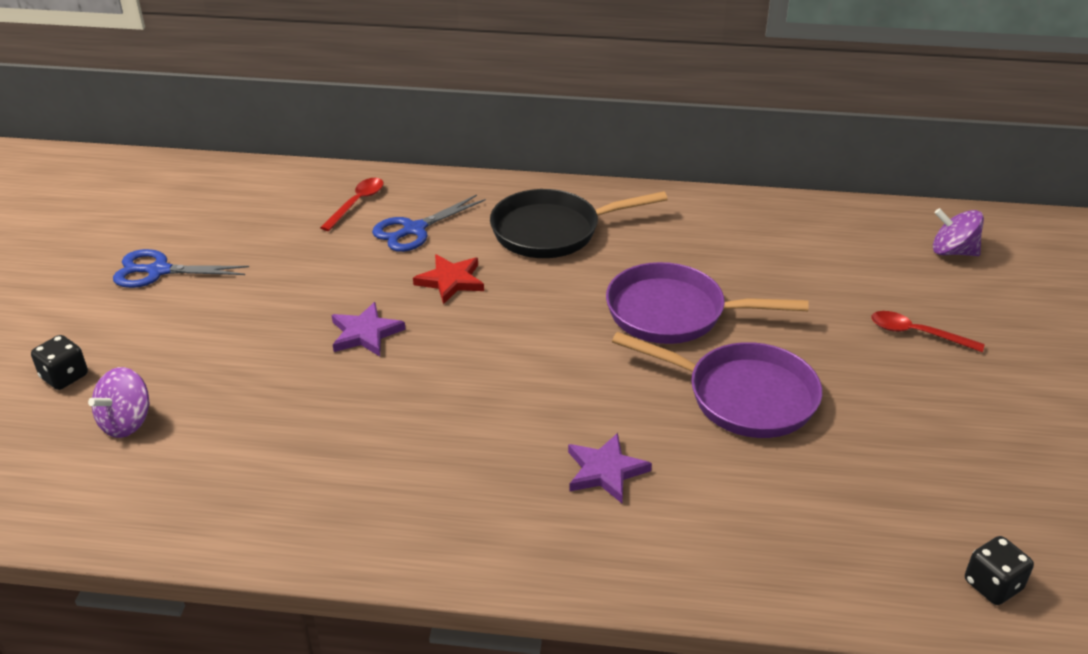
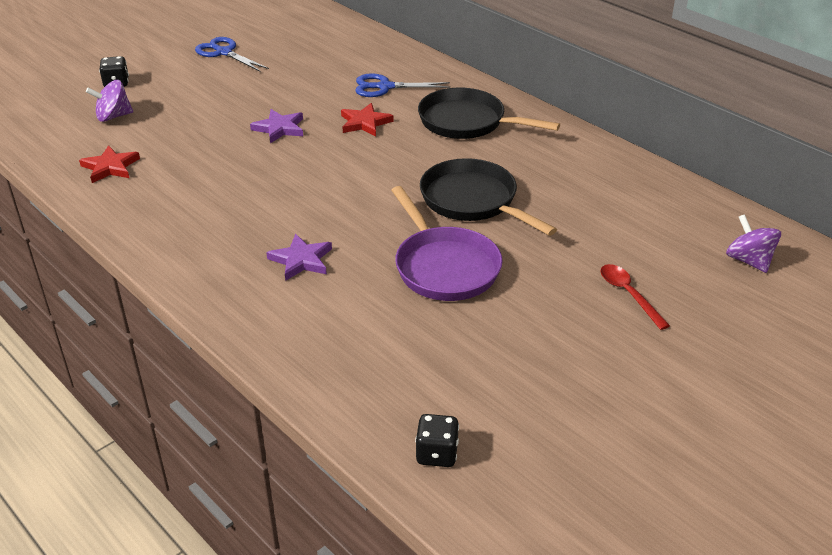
camera: 40 degrees right, 0 degrees up
(222, 489) = (110, 167): none -> red star
(357, 203) = (373, 60): red spoon -> none
(673, 313) = (473, 201): purple pan -> black pan

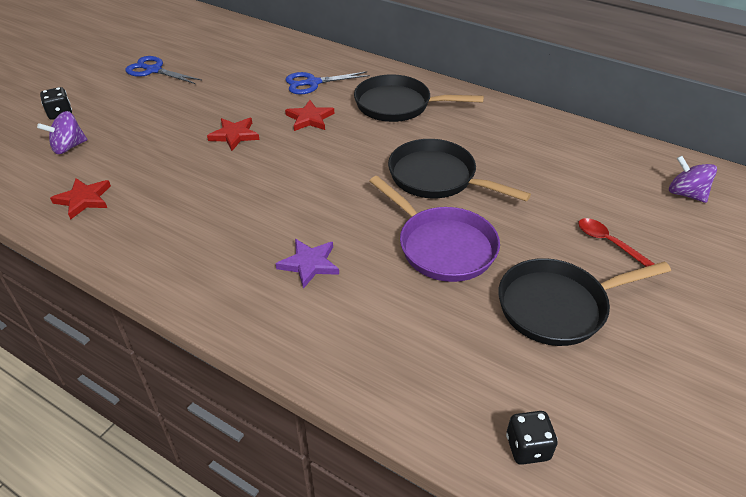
camera: 15 degrees left, 5 degrees up
(279, 128) = (234, 135): purple star -> red star
(536, 342) = (558, 306): none -> black pan

